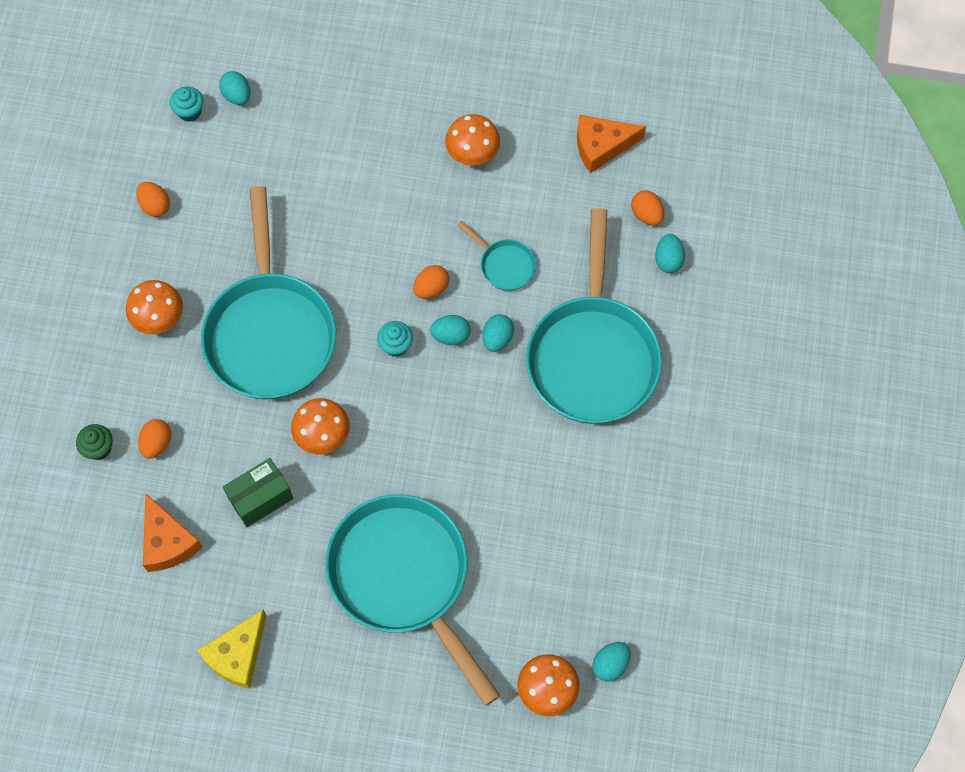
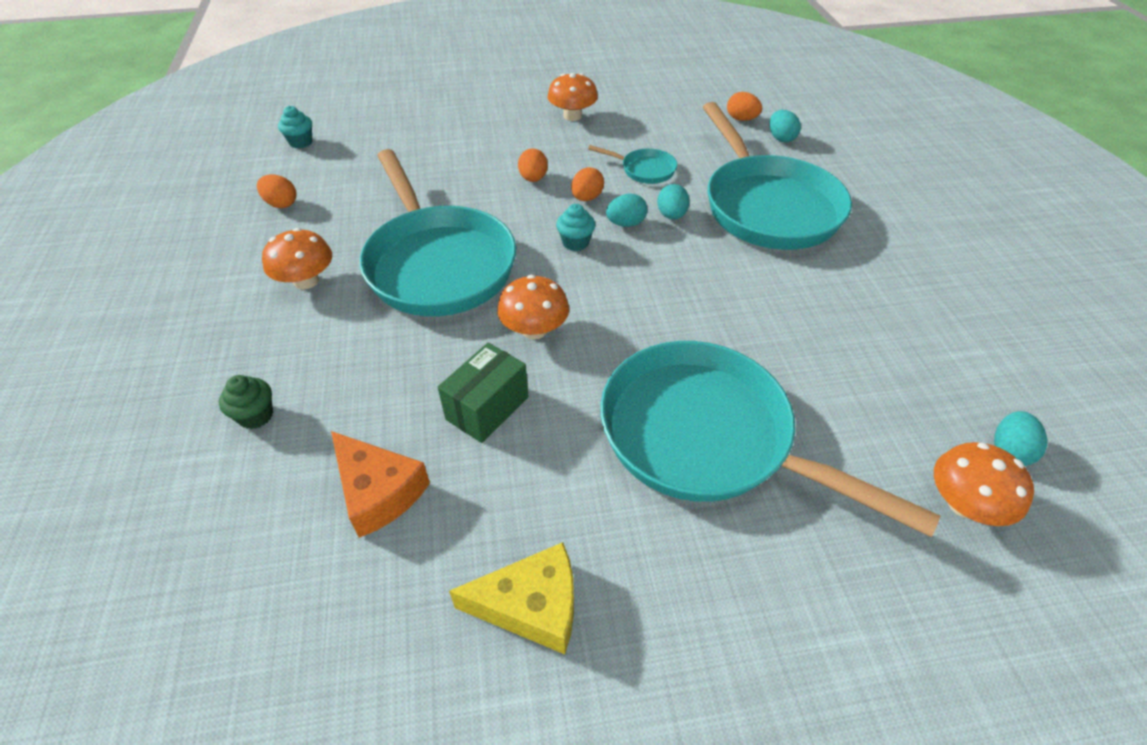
camera: 20 degrees left, 20 degrees down
(157, 443) = (334, 390): orange egg -> orange egg (533, 179)
(237, 95) = (344, 126): turquoise egg -> none
(237, 655) = (531, 606): yellow cheese -> yellow cheese turned 105 degrees counterclockwise
(601, 146) = (676, 94): orange cheese -> none

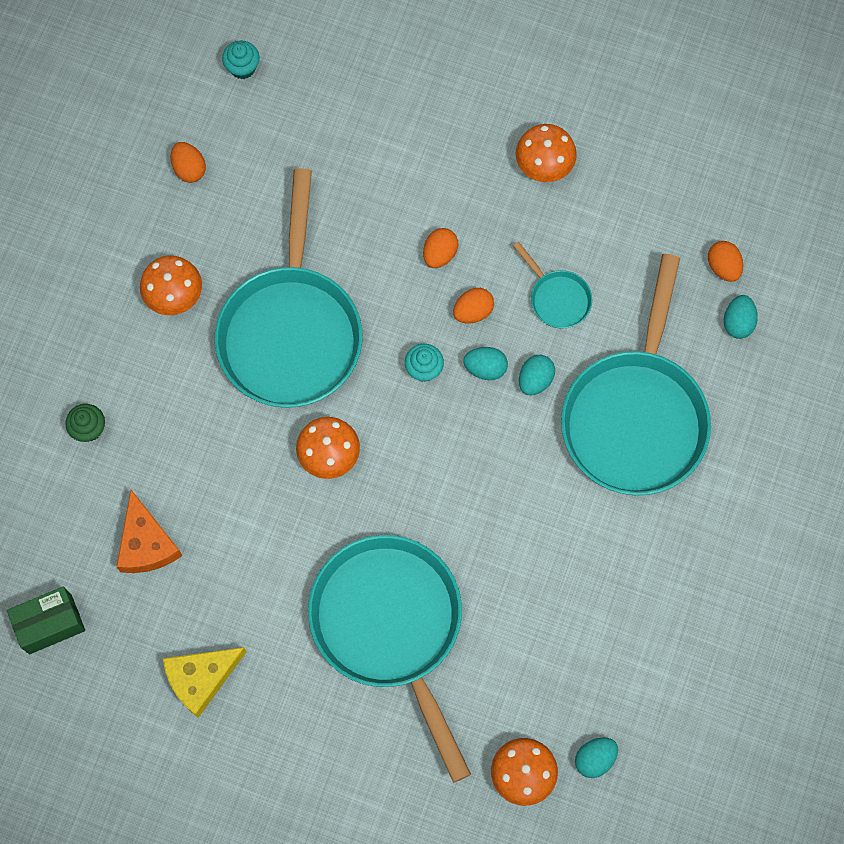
camera: 30 degrees right, 25 degrees up
(487, 408) = (252, 513): green box -> green box (50, 624)
(531, 606) = (201, 678): yellow cheese -> yellow cheese turned 120 degrees clockwise

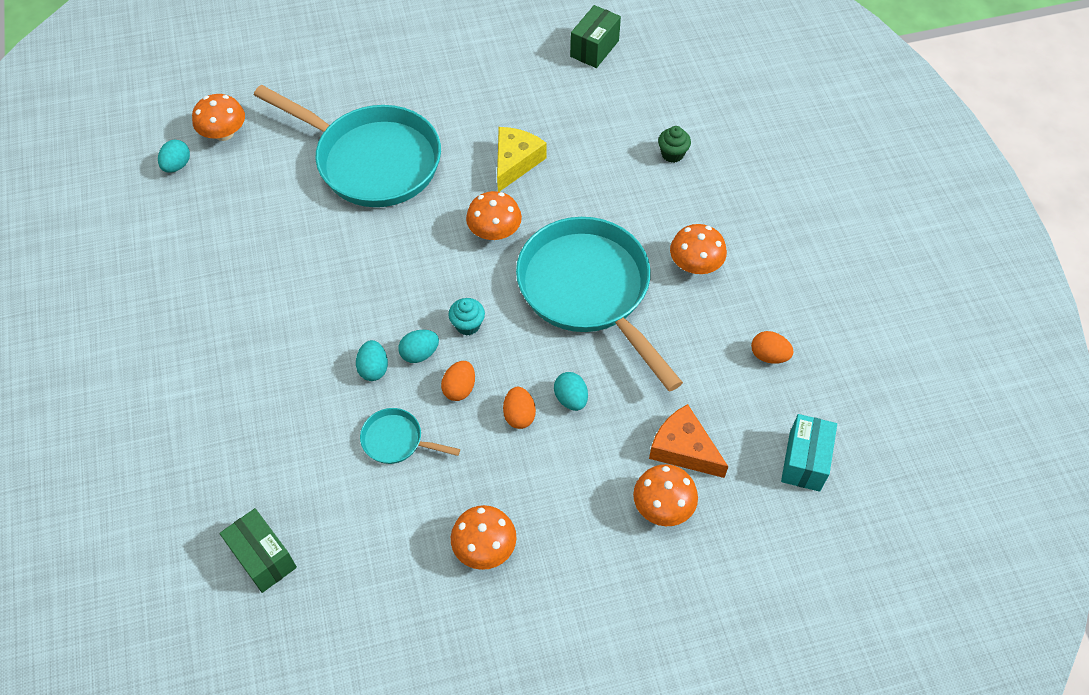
camera: 145 degrees right, 15 degrees down
(146, 543) = (574, 117): orange cheese -> orange cheese (683, 449)
(201, 678) = (476, 72): yellow cheese -> yellow cheese (515, 162)
(242, 68) = (804, 461): turquoise cupcake -> turquoise box
(382, 106) = (663, 506): none -> orange mushroom
(635, 417) = (273, 390): turquoise pan -> none
(723, 267) = (263, 558): orange egg -> green box
(738, 322) = (224, 517): turquoise egg -> turquoise egg (571, 399)

